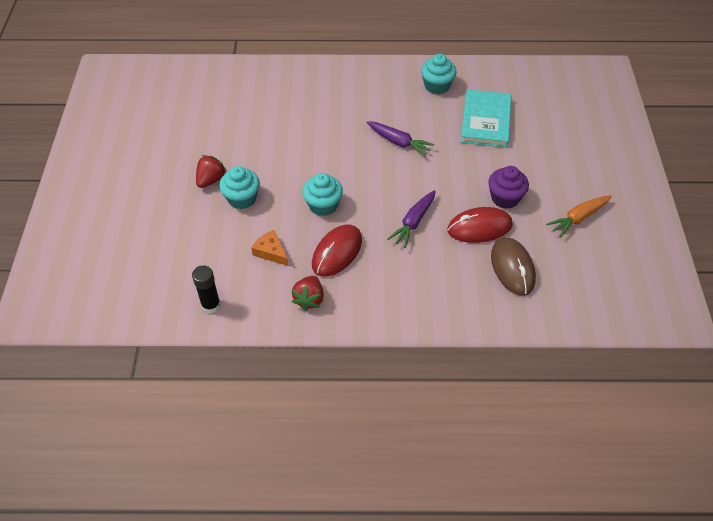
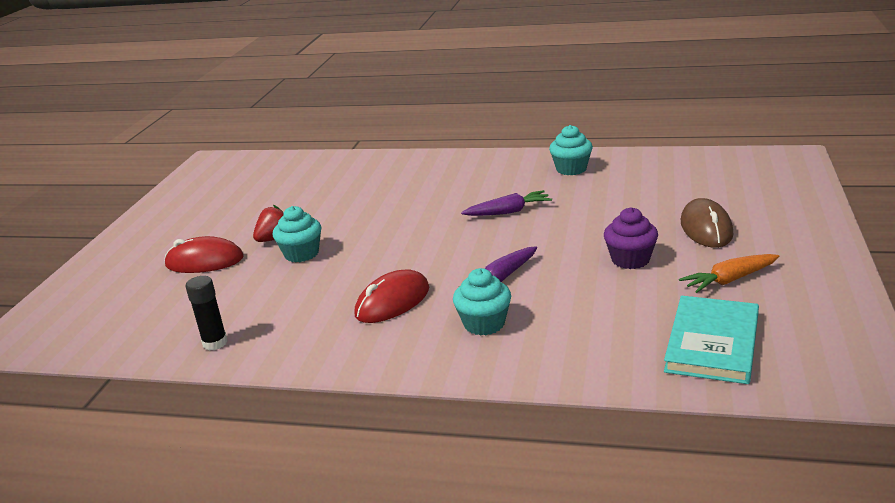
camera: 15 degrees right, 25 degrees down
(271, 252) = (312, 299): orange cheese -> none
(309, 299) = (338, 343): red strawberry -> none
(323, 205) = (394, 261): turquoise cupcake -> turquoise cupcake (484, 324)
(398, 142) = (508, 212): purple carrot -> purple carrot turned 60 degrees counterclockwise
(479, 228) = (587, 285): red mouse -> red mouse (204, 261)
(486, 121) = (624, 195): turquoise book -> turquoise book (712, 343)
(512, 268) = (623, 324): brown mouse -> brown mouse (706, 228)

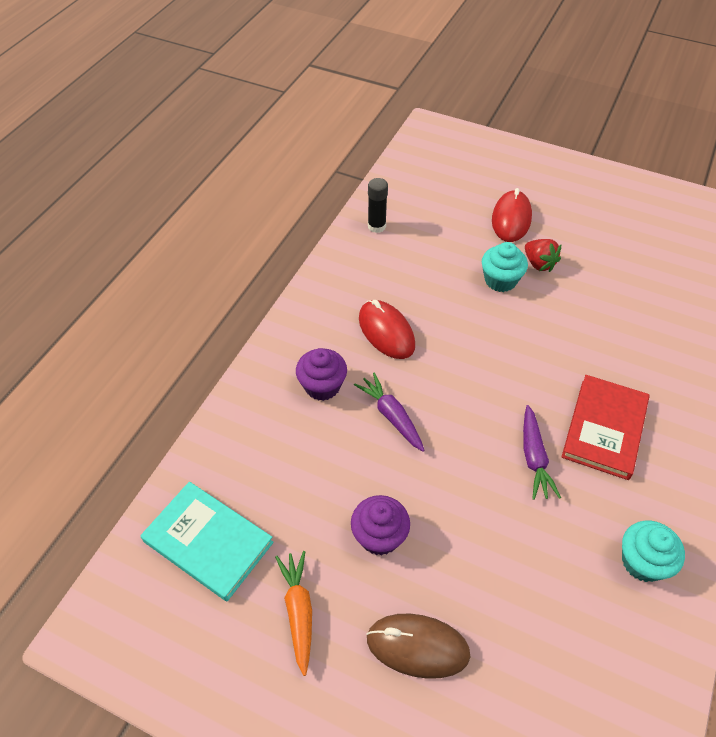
camera: 100 degrees right, 25 degrees up
(464, 191) = (605, 428): none -> red book
(484, 324) = (322, 386): turquoise cupcake -> purple cupcake

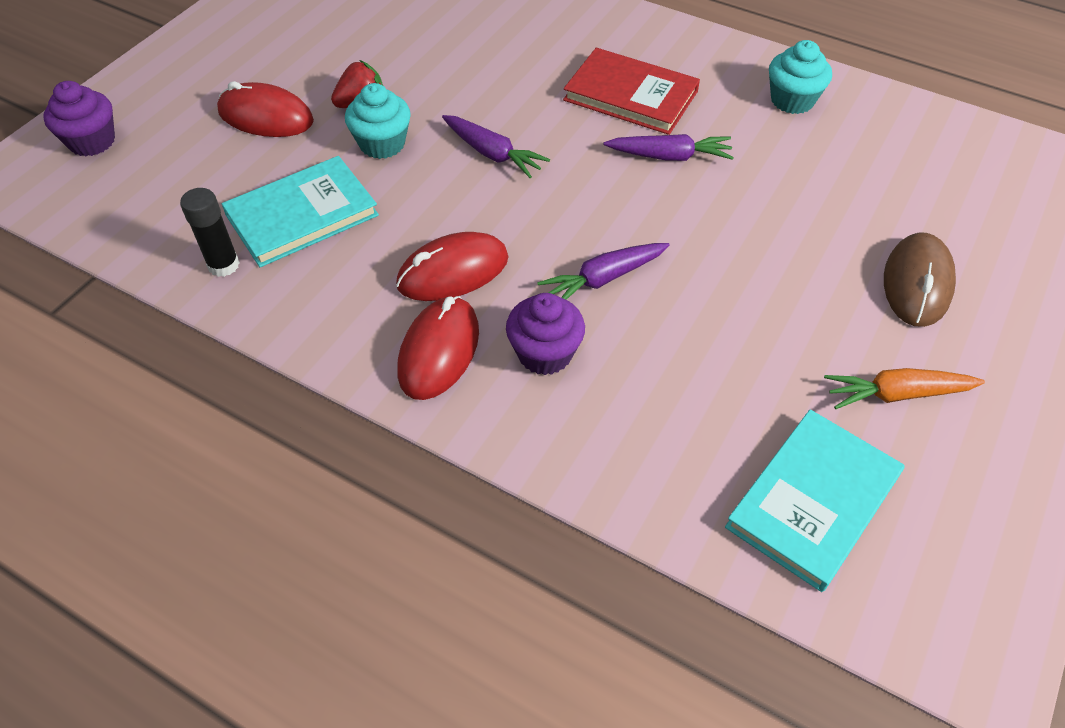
camera: 85 degrees left, 0 degrees up
(320, 332) = (438, 351): none -> red mouse
(379, 536) = (784, 306): purple cupcake -> purple cupcake (92, 141)
(424, 252) = (302, 215): none -> turquoise book
(506, 342) = (492, 154): none -> purple carrot

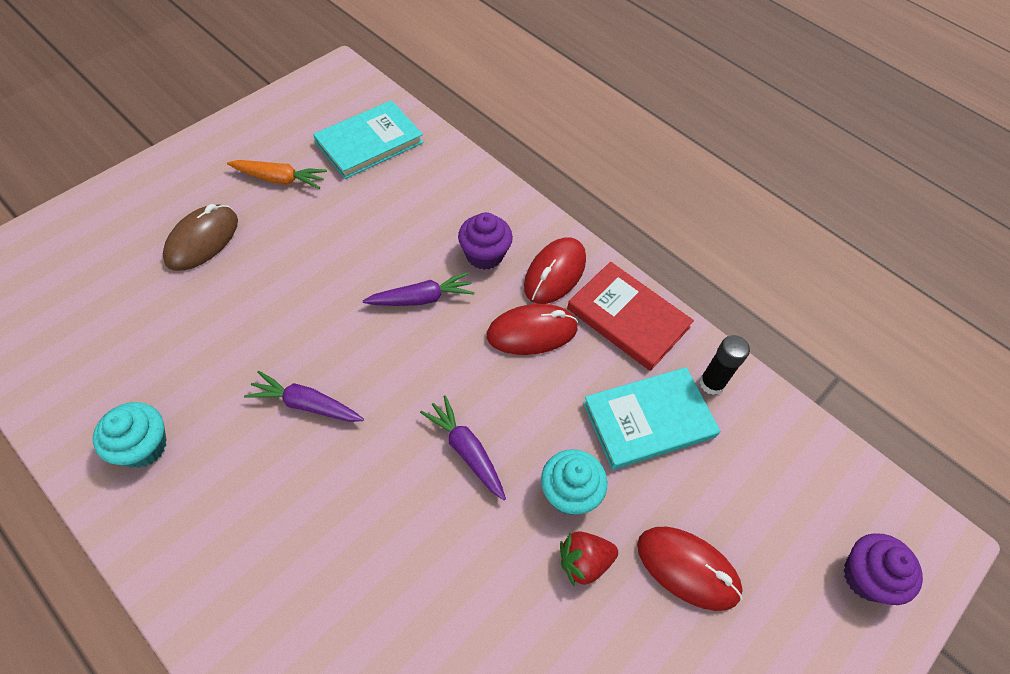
camera: 170 degrees left, 5 degrees up
(631, 95) = (298, 498): red book -> red book (627, 318)

